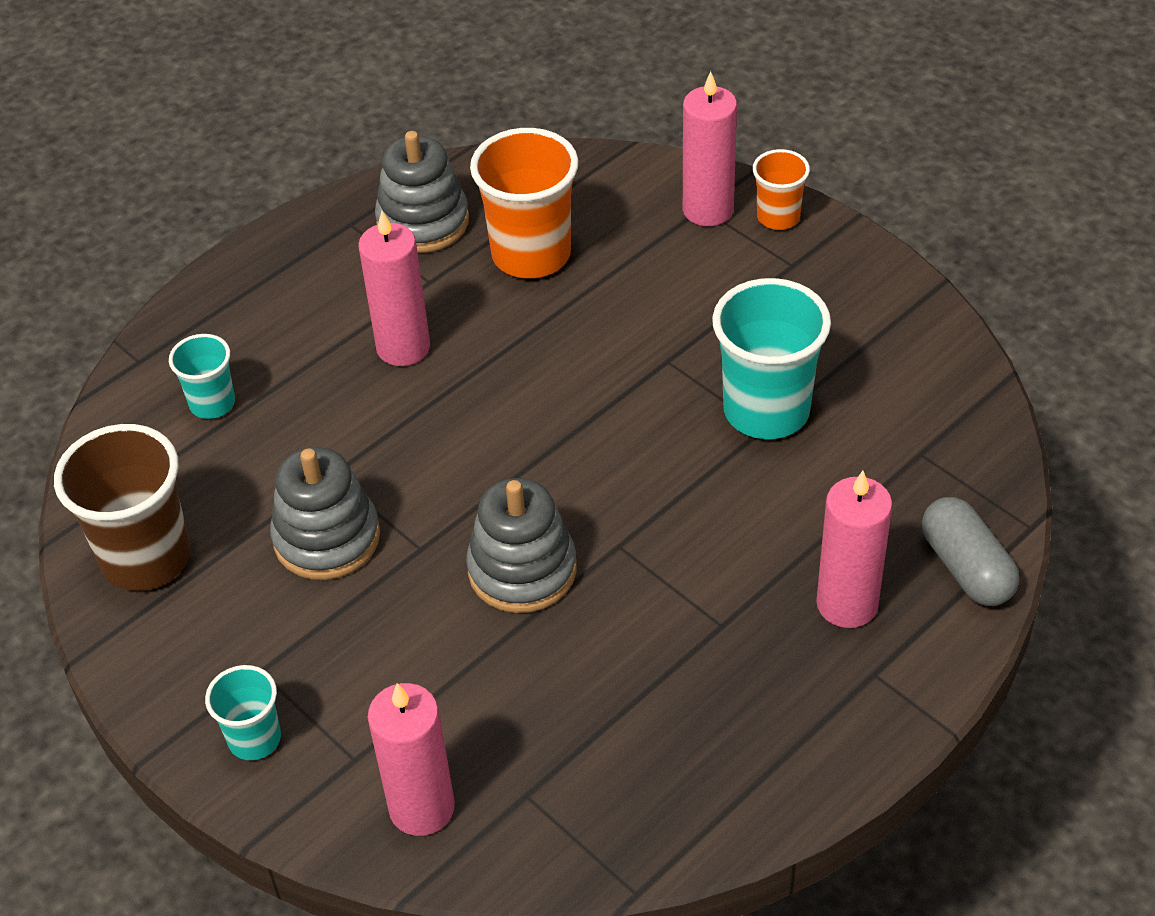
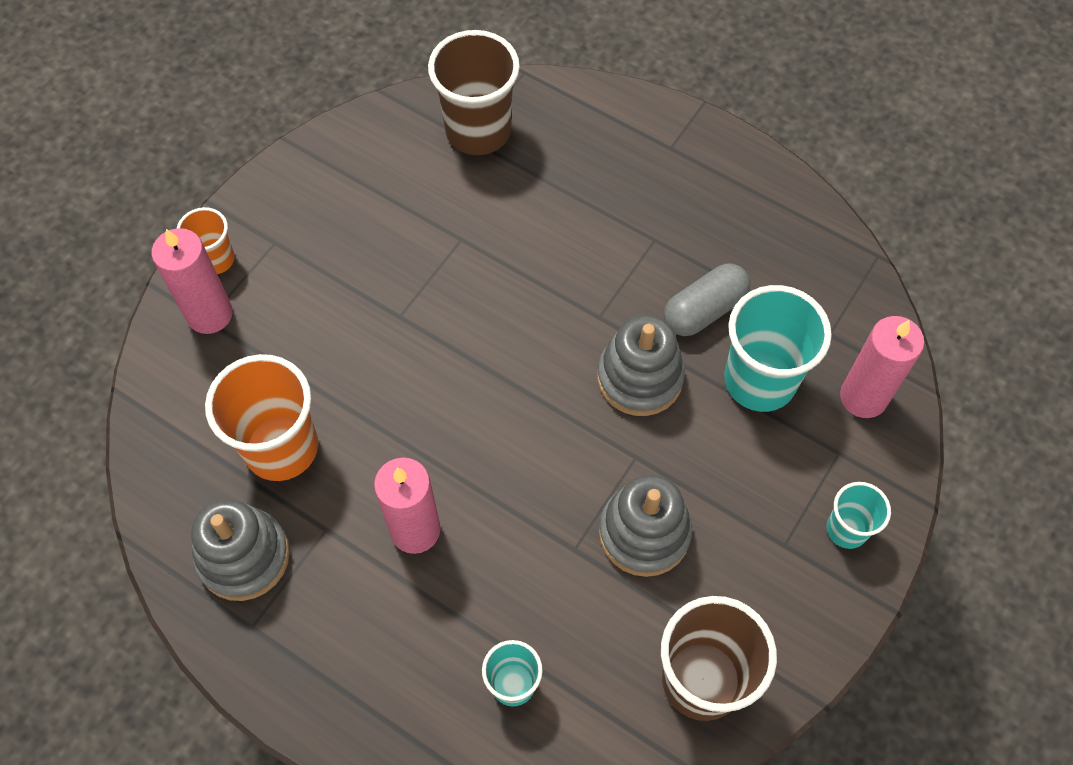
camera: 105 degrees left, 15 degrees up
(766, 411) = (444, 239): turquoise cup -> turquoise cup (759, 380)
(847, 604) = (618, 168): pink candle -> none
(931, 463) = (478, 131): none -> brown cup
(966, 568) = (569, 104): grey capsule -> grey capsule (704, 310)

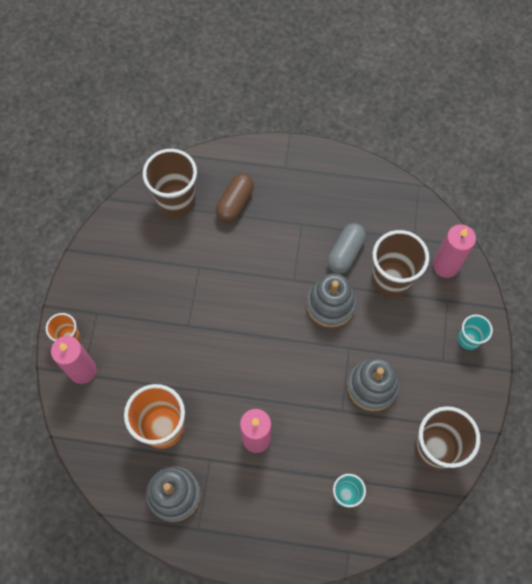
camera: 25 degrees left, 5 degrees up
(566, 169) = (235, 203): none -> brown capsule
(759, 380) = (391, 279): turquoise cup -> brown cup

